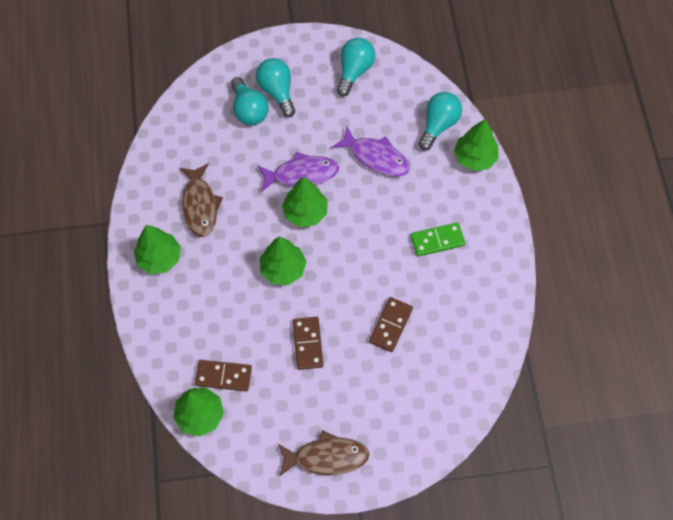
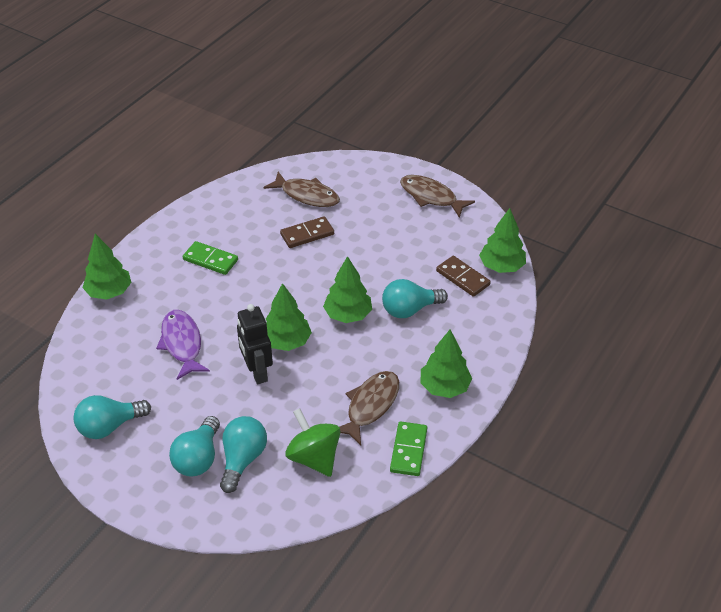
camera: 140 degrees left, 20 degrees down
(147, 191) = (408, 450): none -> green domino
(205, 143) = (314, 457): none -> green spinning top
(301, 174) = (257, 372): purple fish -> black robot
(307, 344) = (379, 259): brown domino -> none
(435, 370) = (307, 195): none -> brown fish
(438, 125) = (102, 333): turquoise light bulb -> turquoise light bulb (409, 309)

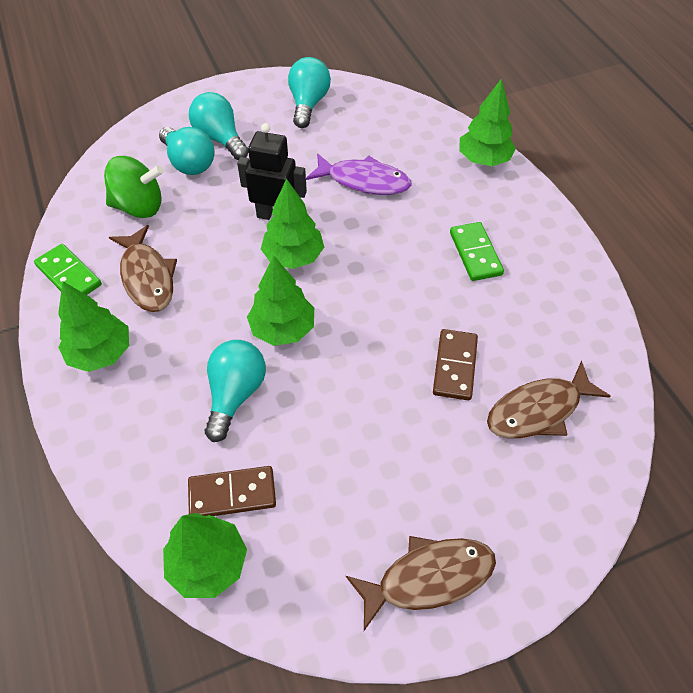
camera: 125 degrees right, 10 degrees up
(210, 260) = (475, 253): green domino -> green domino turned 75 degrees counterclockwise

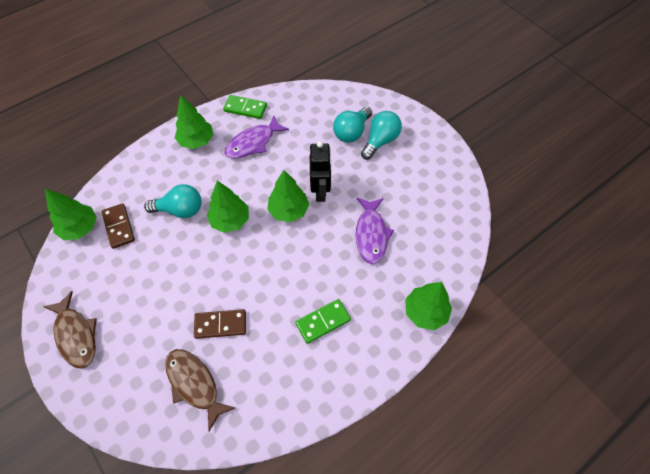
camera: 75 degrees right, 5 degrees up
(68, 275) = (245, 108): green domino -> green domino turned 75 degrees clockwise
(139, 207) = (306, 121): green spinning top -> none
(147, 277) = (253, 143): brown fish -> purple fish
(308, 104) = (438, 180): turquoise light bulb -> none

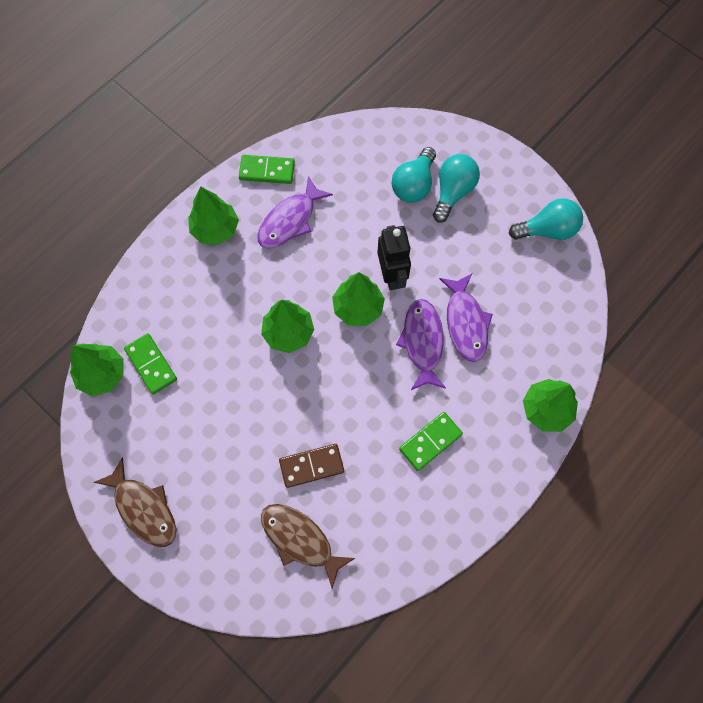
camera: 10 degrees left, 10 degrees up
(119, 227) = (151, 364): brown domino -> green domino
(180, 210) = (222, 329): turquoise light bulb -> turquoise light bulb (547, 230)
(333, 243) = (422, 342): none -> purple fish

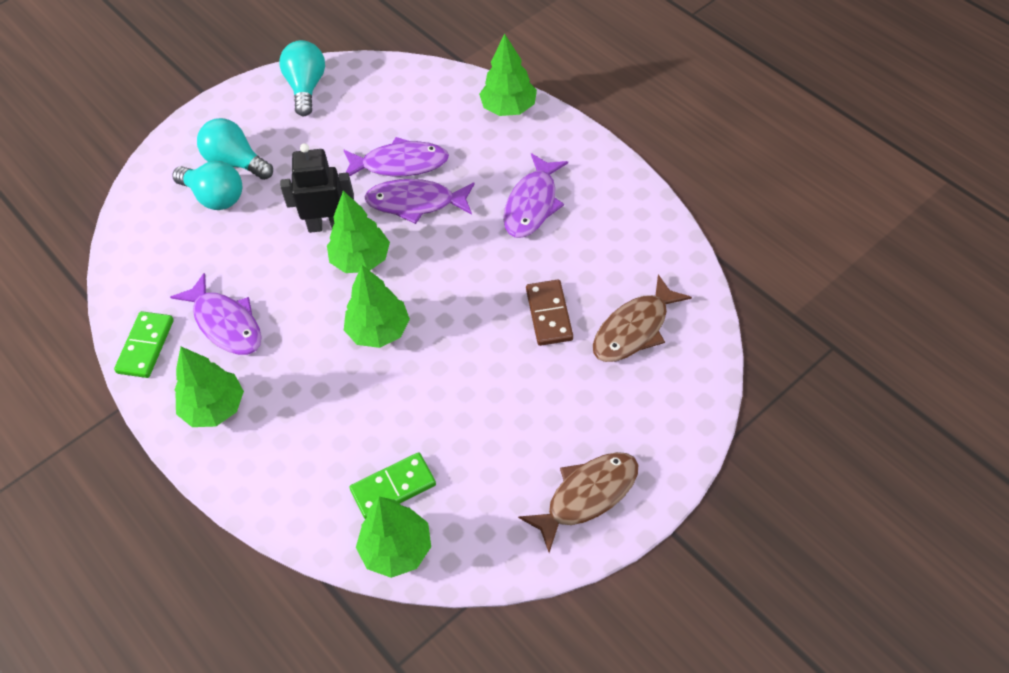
camera: 80 degrees left, 15 degrees down
(430, 442) = (532, 204): green domino -> purple fish

